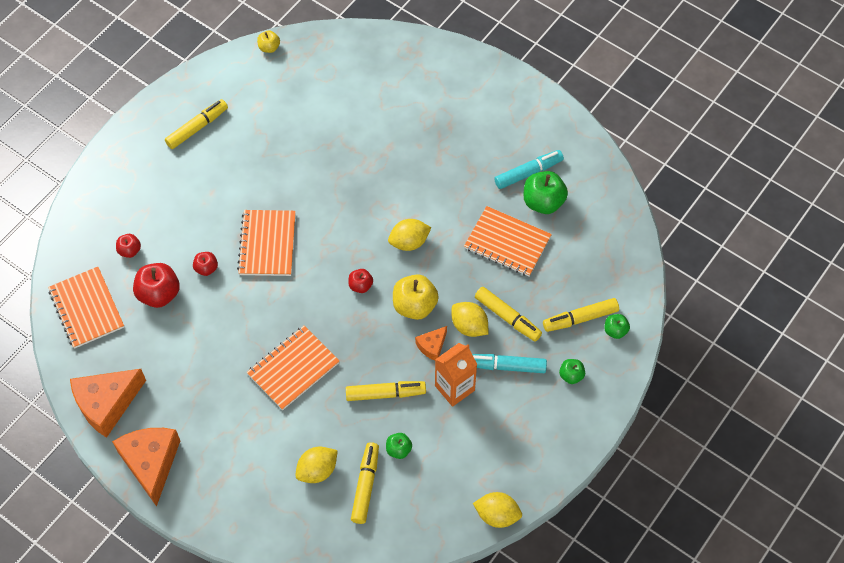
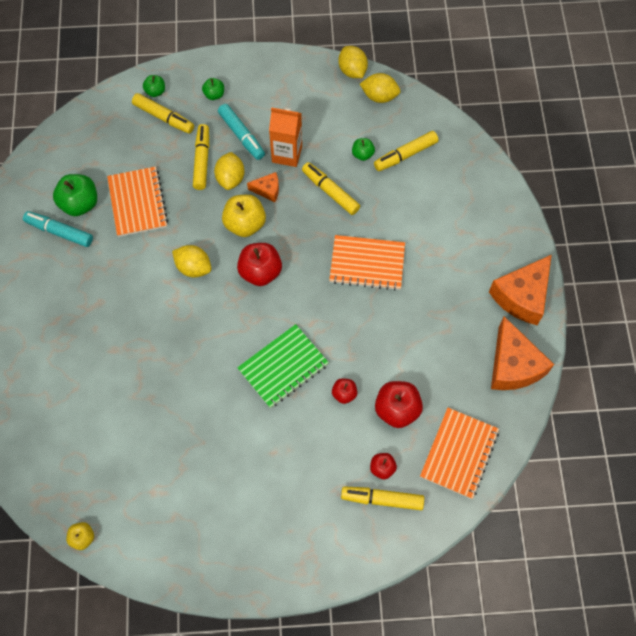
camera: 130 degrees left, 5 degrees up
(106, 404) = (513, 365): orange cheese -> orange cheese turned 60 degrees clockwise
(197, 128) = (220, 523): yellow marker -> yellow marker (382, 499)
(267, 244) = (283, 367): orange notebook -> green notebook
(317, 470) = (423, 190): yellow lemon -> yellow lemon (379, 96)
(360, 286) = (260, 272): red apple -> red apple, size x1.82

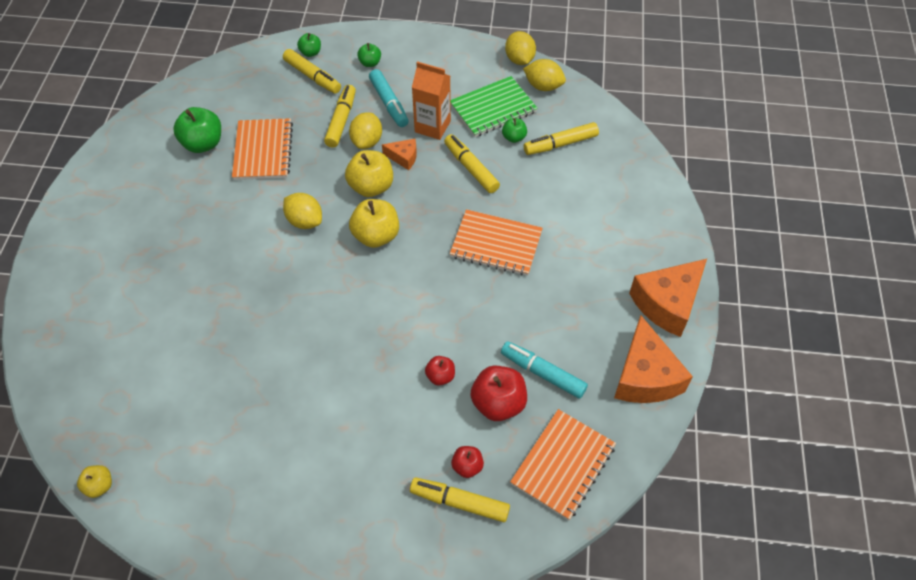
camera: 10 degrees right, 10 degrees down
(59, 232) = (174, 167): turquoise marker -> turquoise marker (543, 373)
(260, 272) = (376, 236): red apple -> yellow apple
(283, 367) = (377, 336): green notebook -> green notebook (493, 108)

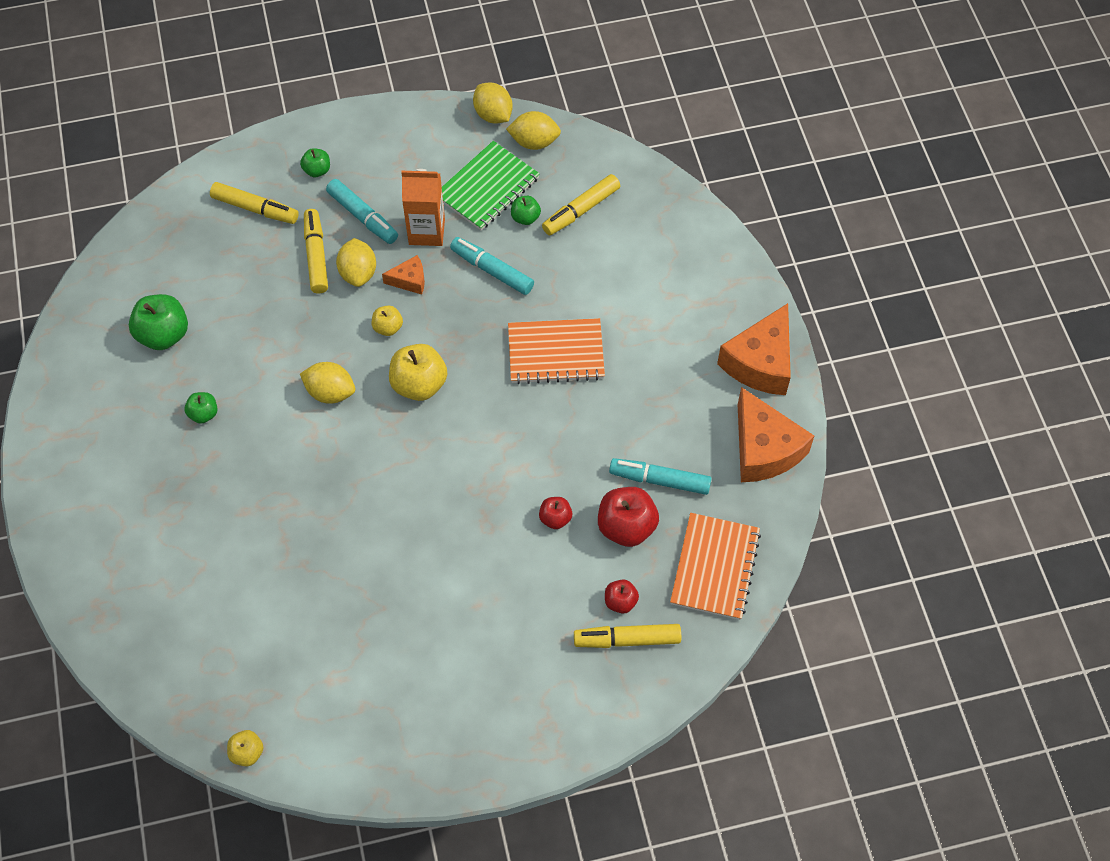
camera: 20 degrees left, 5 degrees up
(263, 151) = (241, 322): orange notebook -> none
(310, 53) = (238, 177): green apple -> green apple (204, 414)
(371, 187) = (388, 327): yellow apple -> yellow apple, size x0.55
(471, 168) = (492, 270): yellow marker -> turquoise marker

